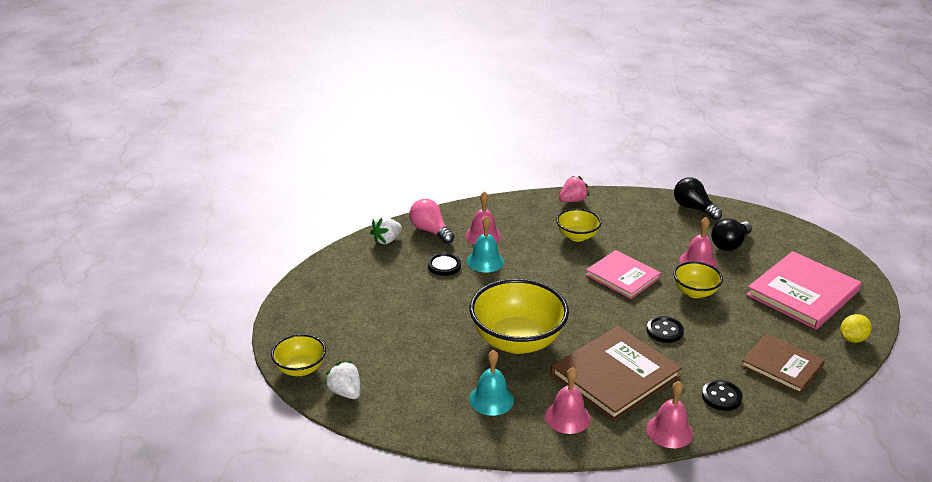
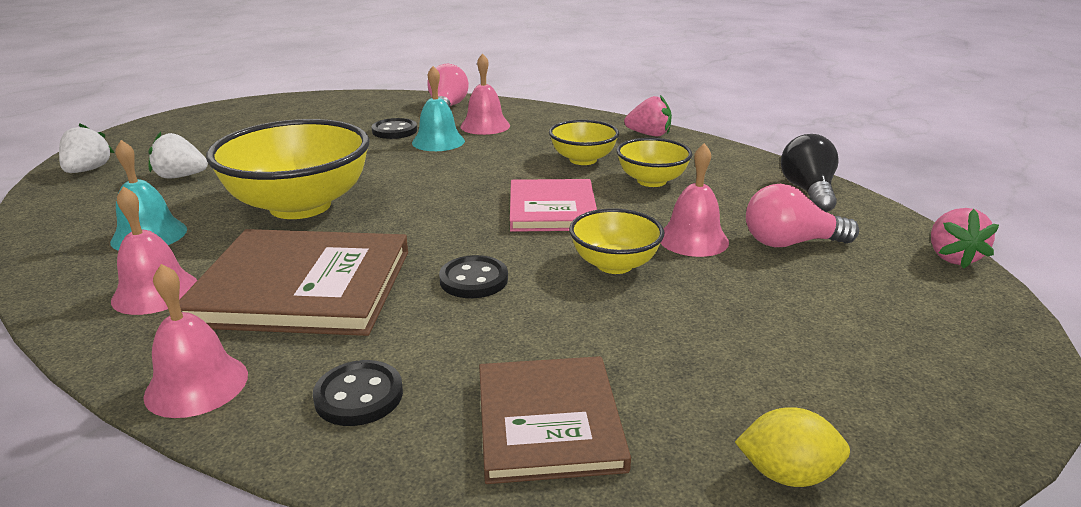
camera: 45 degrees right, 5 degrees down
(300, 369) = (113, 143): yellow bowl -> yellow bowl (651, 181)
(387, 240) = (396, 101): white strawberry -> white strawberry (181, 176)
(729, 244) = (790, 243): black light bulb -> pink light bulb
(782, 222) = (951, 257): none -> pink strawberry
(802, 293) = (810, 352): pink book -> none

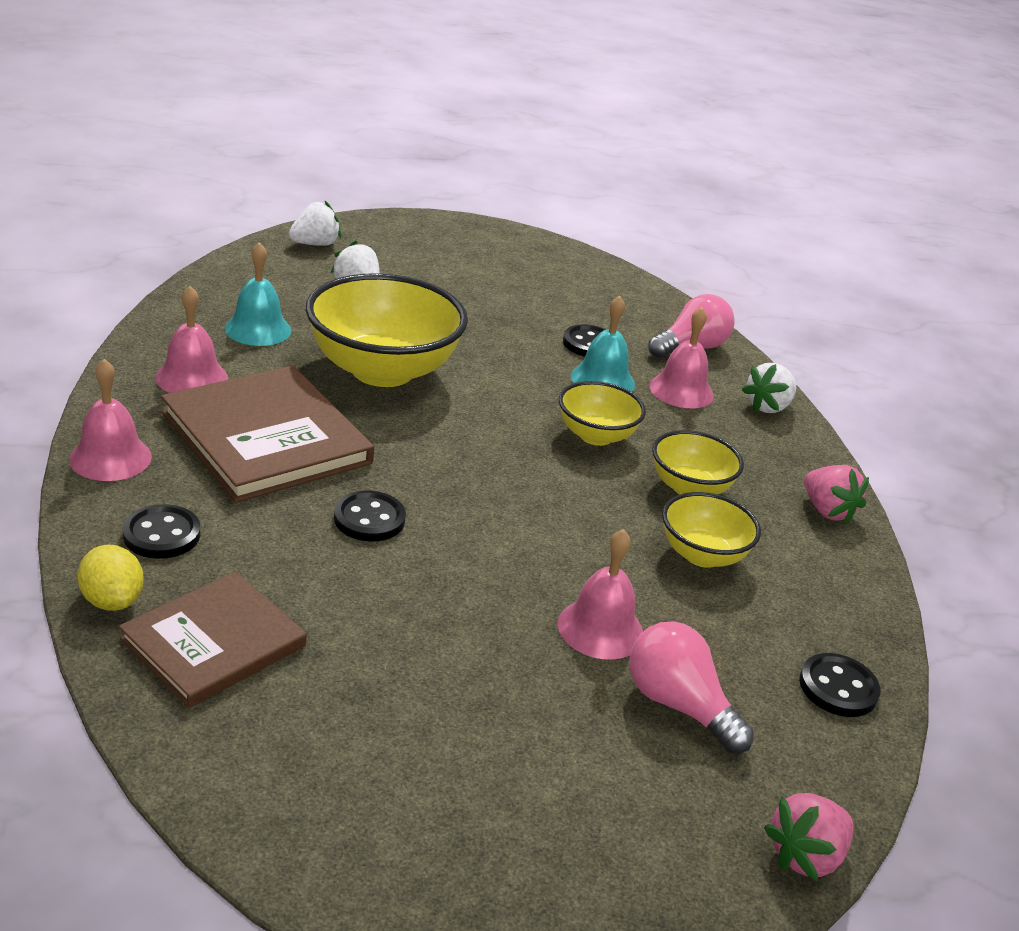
camera: 45 degrees right, 5 degrees up
(535, 112) = (768, 407): none -> white strawberry
(552, 209) = (550, 511): pink book -> none
(614, 264) = (487, 592): yellow bowl -> yellow bowl (595, 435)
(787, 474) = (260, 801): yellow lemon -> yellow lemon (112, 600)
(808, 191) = (838, 688): black light bulb -> black button

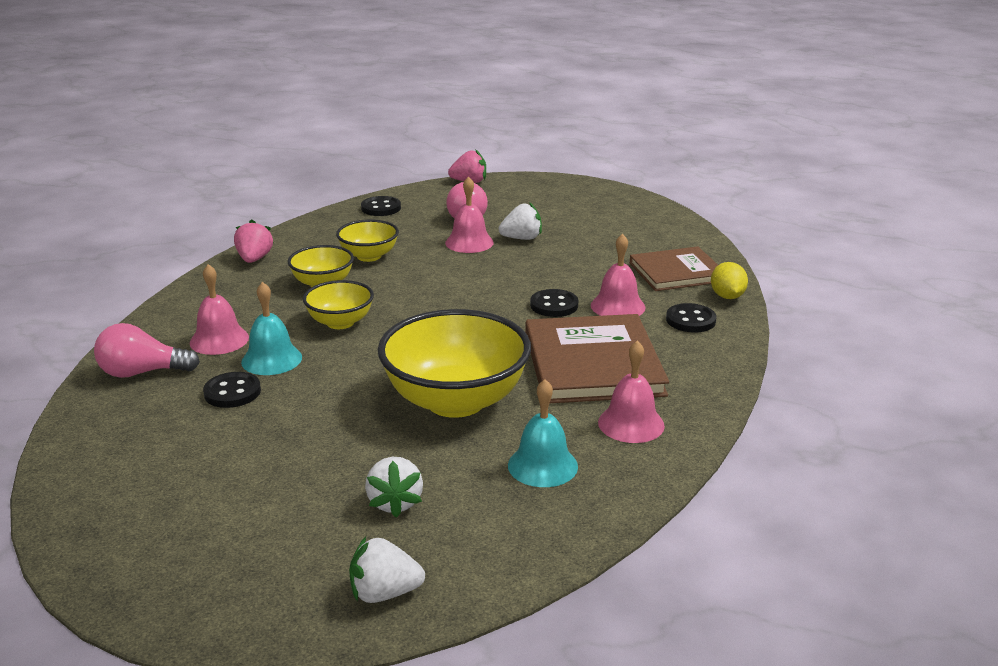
camera: 145 degrees left, 5 degrees down
(110, 458) = (715, 370): pink bell -> pink bell (618, 306)
(768, 407) = (171, 317): white strawberry -> white strawberry (522, 238)

